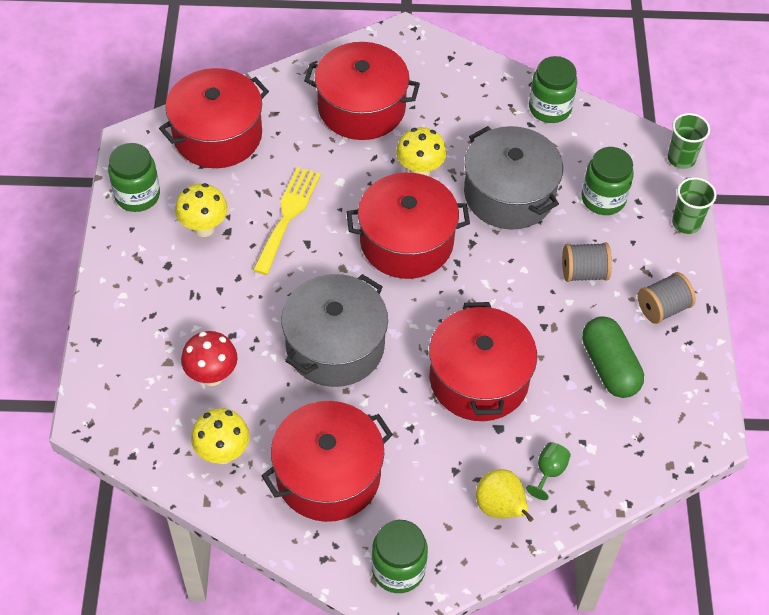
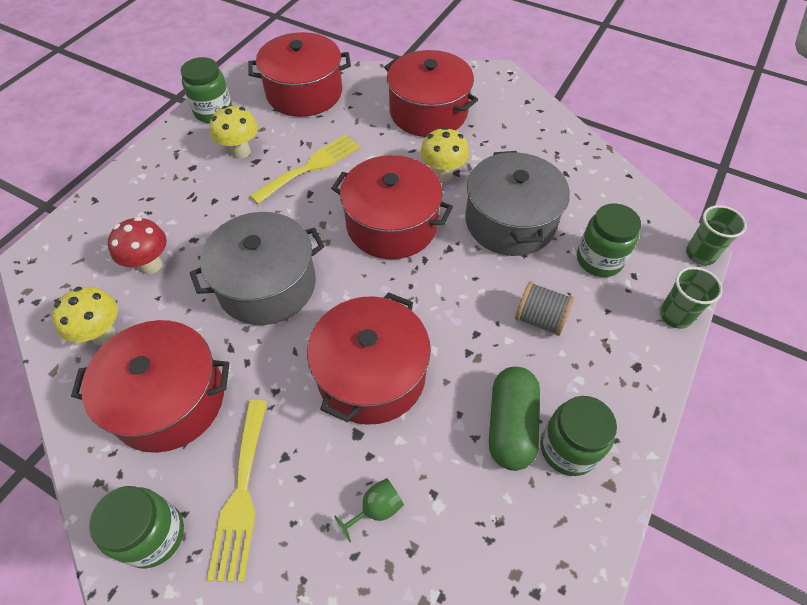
camera: 30 degrees right, 0 degrees up
(442, 511) = (241, 494): none -> yellow fork
(500, 508) = (300, 523): yellow pear -> none
(549, 108) = (592, 167): green jar -> green jar (568, 448)
(662, 308) = (603, 389): grey spool -> none

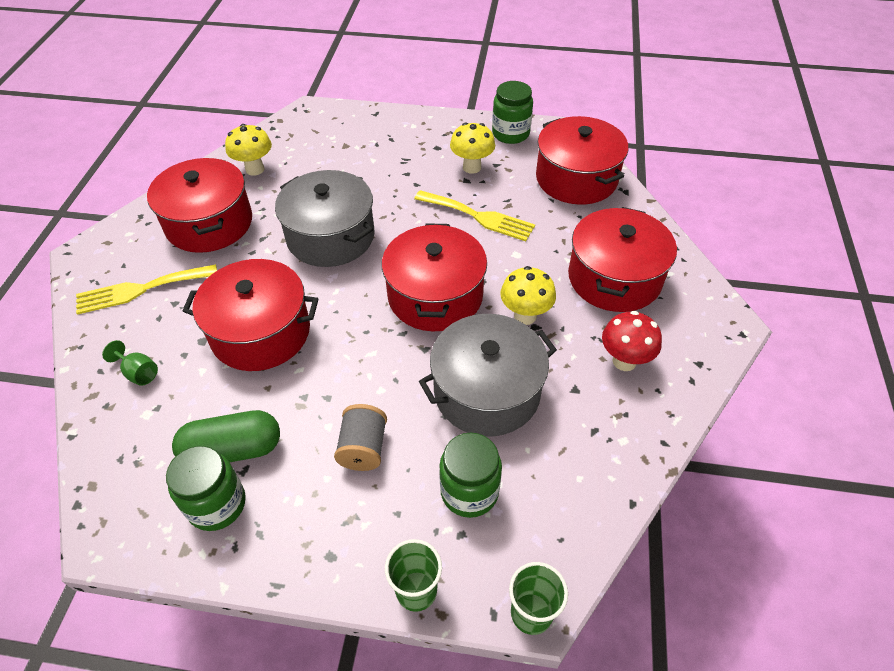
camera: 70 degrees right, 5 degrees down
(150, 265) = (325, 166): red mushroom -> red mushroom (624, 361)
(154, 535) = (106, 257): green jar -> none

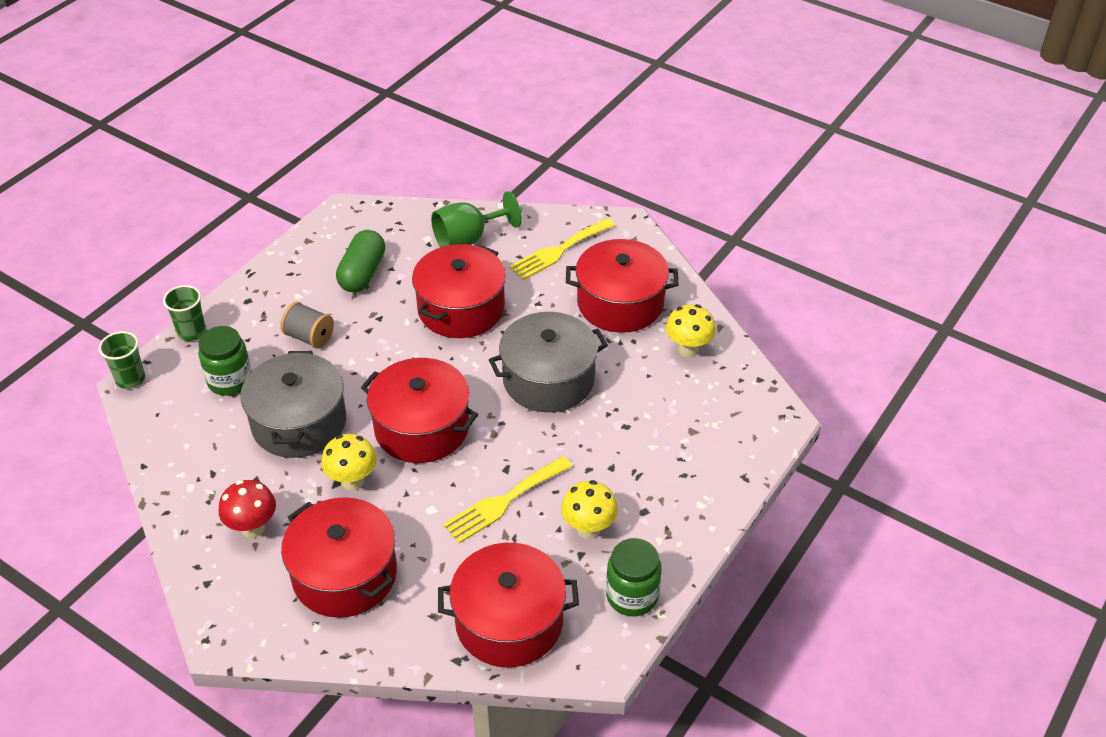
camera: 115 degrees right, 5 degrees down
(138, 373) = (468, 239): green goblet -> green goblet, size x1.96
(141, 289) = (559, 251): yellow fork -> yellow fork turned 135 degrees counterclockwise
(217, 504) = (327, 259): green jar -> none

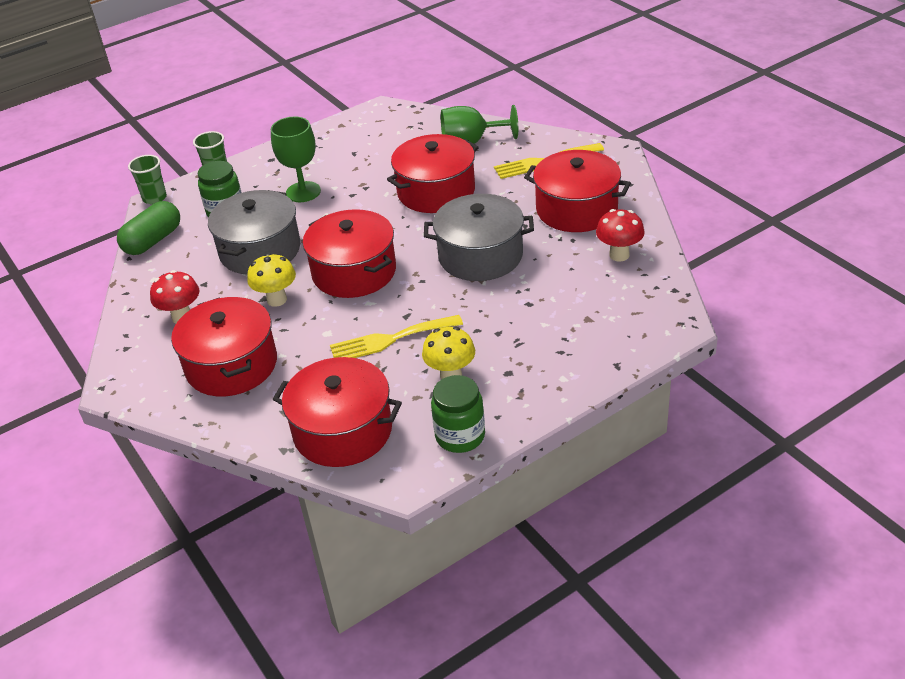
camera: 25 degrees right, 5 degrees down
(309, 337) = (303, 192): grey spool -> green goblet
(362, 273) = (370, 154): green capsule -> green capsule (153, 241)
(688, 350) = (619, 255): yellow mushroom -> red mushroom

